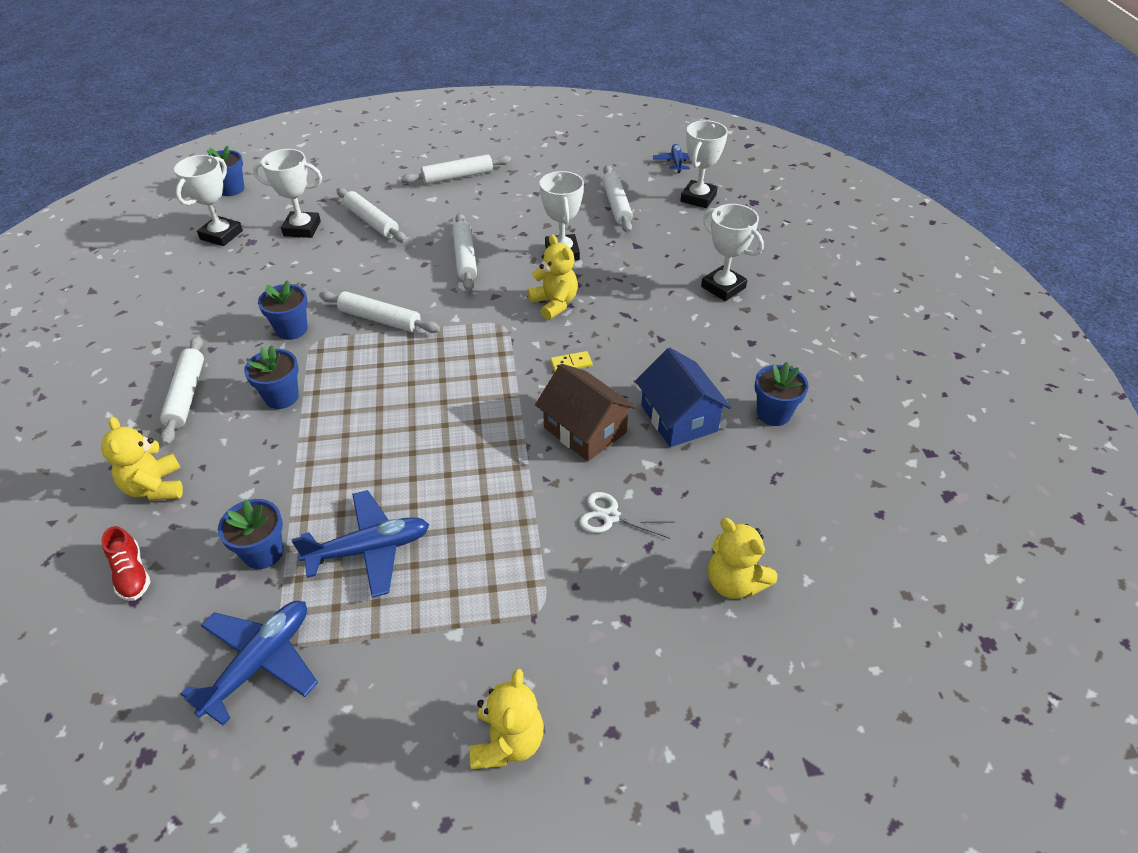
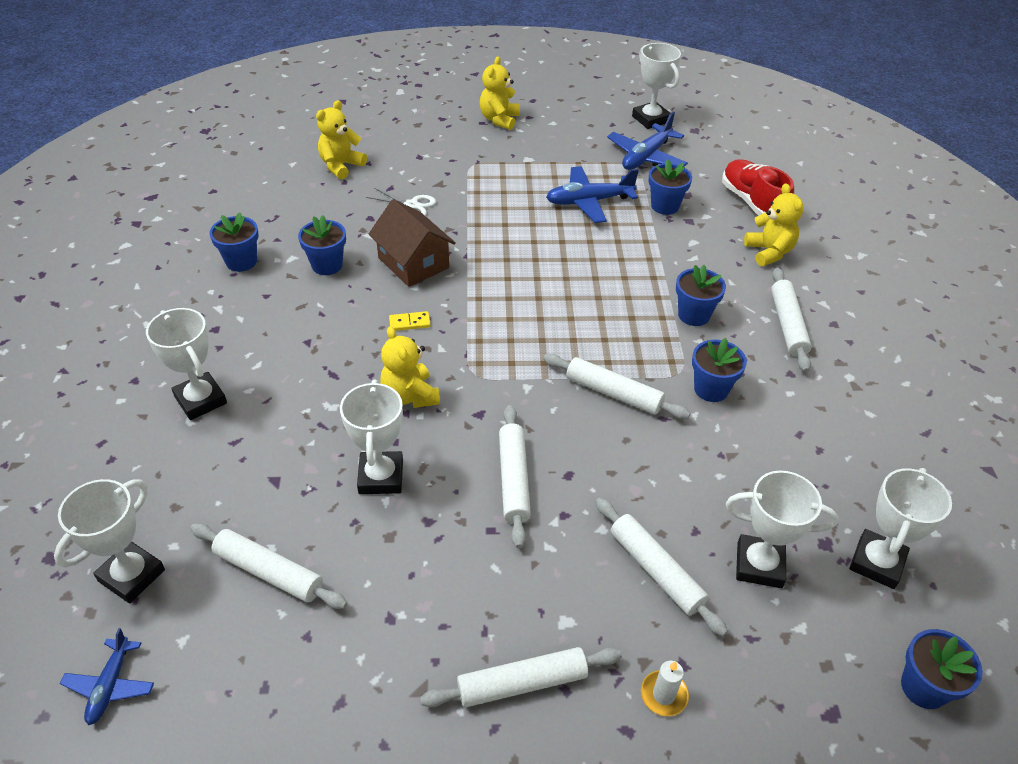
camera: 175 degrees left, 0 degrees up
(132, 574) = (752, 202): red shoe -> red shoe, size x1.70
(218, 783) = (651, 119): none -> white trophy
(380, 178) = (664, 695): none -> white candle
(616, 205) = (269, 572): white rolling pin -> white rolling pin turned 60 degrees counterclockwise
(679, 418) = (327, 265): blue house -> blue flower pot
(734, 582) = (341, 166): yellow teddy bear -> yellow teddy bear turned 105 degrees counterclockwise

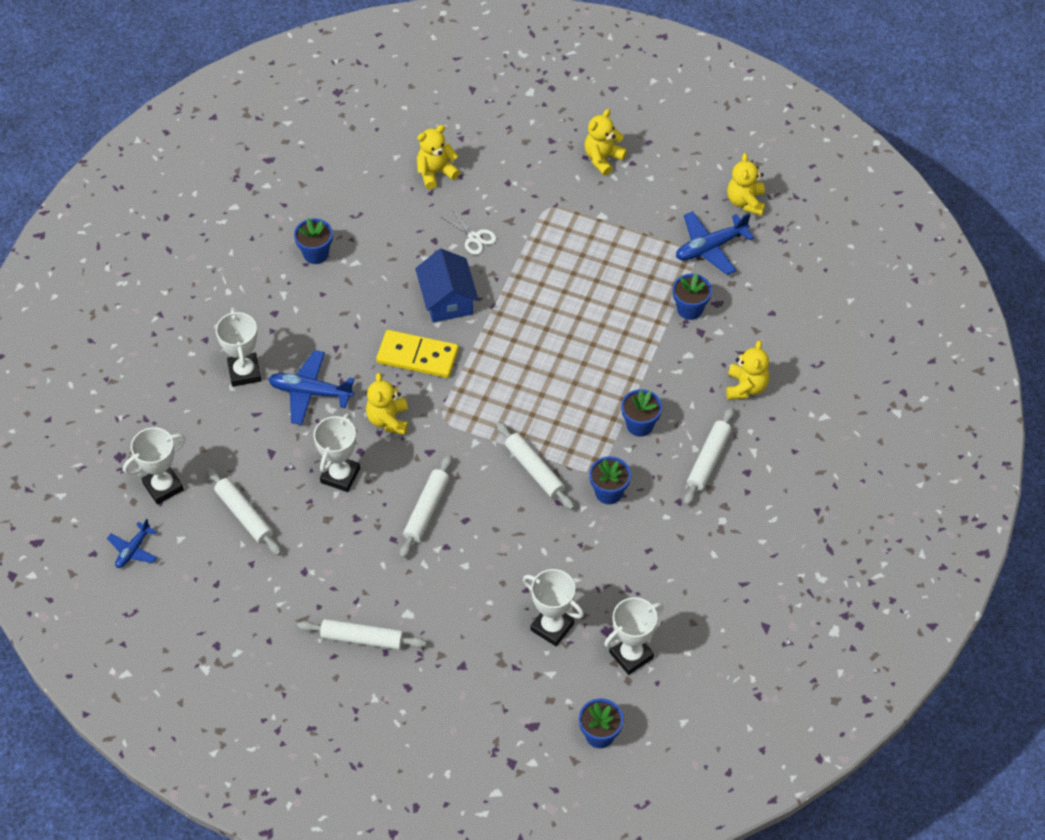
camera: 25 degrees right, 10 degrees up
(327, 265) = (379, 279): blue flower pot -> none
(409, 323) = (417, 356): yellow domino -> yellow domino, size x2.35
(413, 263) = (447, 300): brown house -> blue house
(589, 201) = (627, 282): blue plane -> blue plane (310, 392)
(651, 119) = (745, 202): white trophy -> yellow teddy bear
(655, 570) = (482, 605): white rolling pin -> none
(664, 695) = (440, 677): white candle -> none
(752, 202) = (770, 330): red shoe -> none

